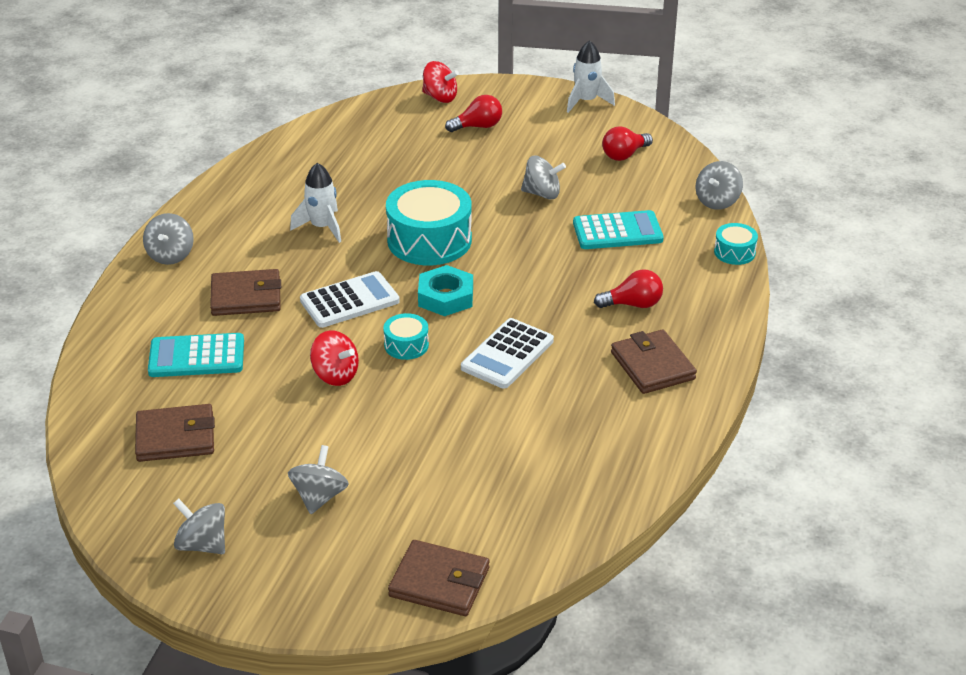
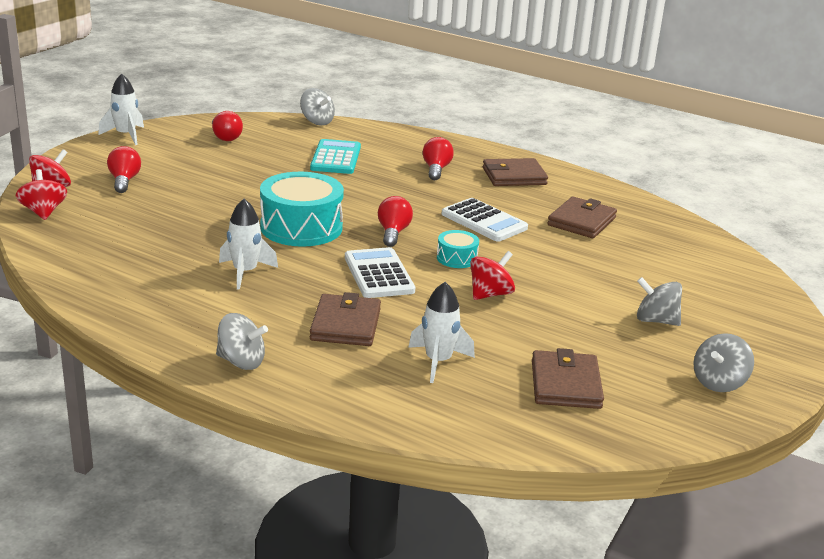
camera: 80 degrees left, 10 degrees down
(196, 357) = (438, 361): turquoise calculator -> white rocket
(391, 106) = (43, 212): none -> red spinning top
(439, 582) = (753, 284): brown wallet -> brown wallet (581, 221)
(445, 297) = (393, 233): turquoise nut -> red light bulb
(542, 193) = (260, 174): grey spinning top -> none
(734, 252) = (386, 129): turquoise drum -> none

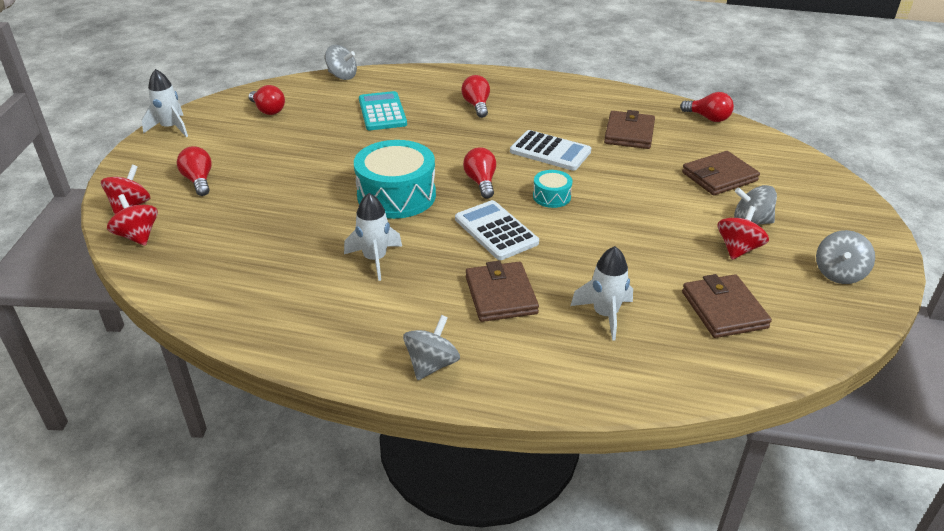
camera: 15 degrees left, 10 degrees up
(241, 362) = (432, 364): grey spinning top -> grey spinning top turned 60 degrees counterclockwise
(490, 294) = (603, 229): red spinning top -> red spinning top (738, 249)
(514, 176) = (546, 99): brown wallet -> brown wallet (719, 177)
(682, 224) = (708, 118): none -> red light bulb

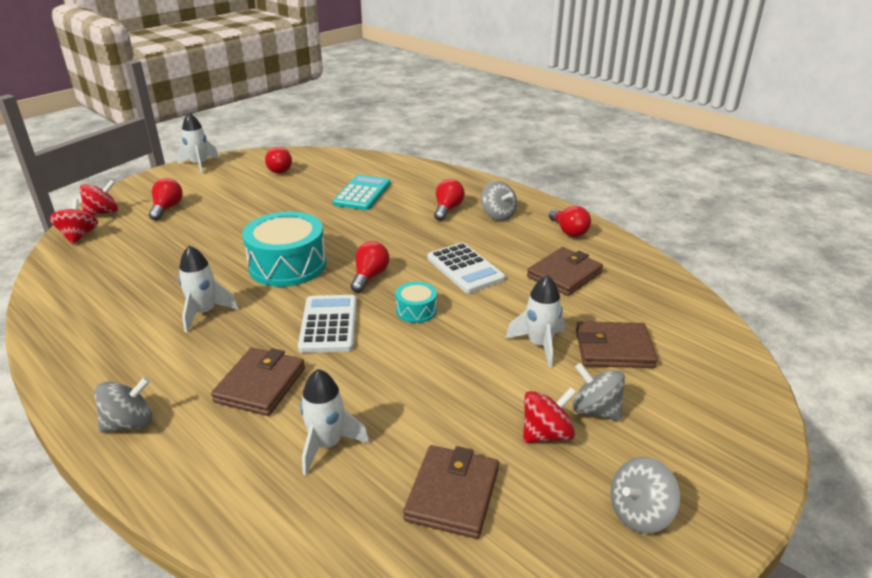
camera: 30 degrees right, 5 degrees down
(342, 76) = (367, 157): grey spinning top -> grey spinning top (498, 215)
(669, 191) = (539, 345): none -> white rocket
(708, 118) = (670, 284): red light bulb -> red light bulb (568, 231)

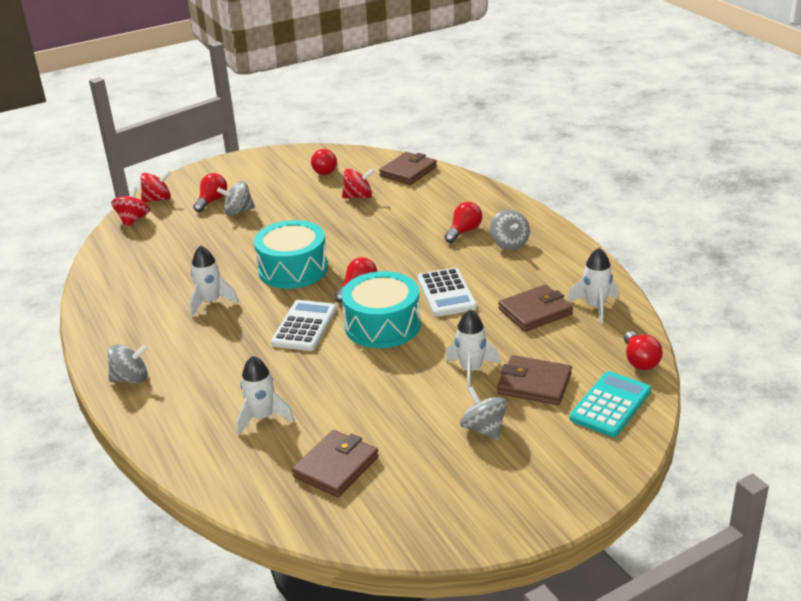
camera: 20 degrees right, 0 degrees up
(199, 165) = (254, 158): white rocket -> white rocket (595, 306)
(260, 385) = (232, 366): brown wallet -> brown wallet (408, 171)
(362, 193) = (391, 205): turquoise calculator -> turquoise calculator (610, 405)
(416, 310) = (382, 325): turquoise drum -> turquoise drum, size x2.07
(546, 434) = (432, 439): red spinning top -> red spinning top (358, 197)
(568, 231) = (569, 269): red light bulb -> red light bulb (640, 361)
(639, 513) = (467, 505): grey spinning top -> grey spinning top (238, 211)

